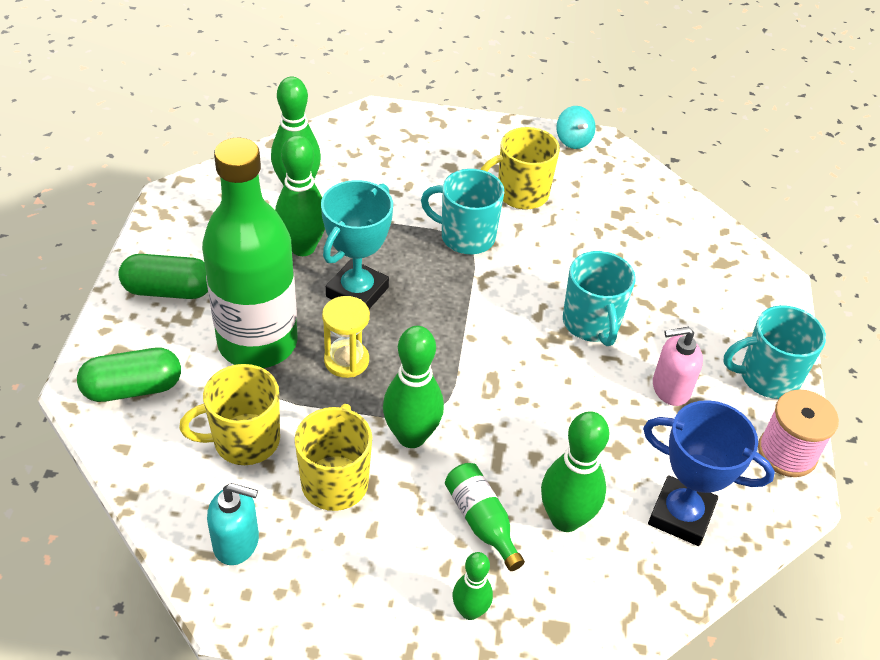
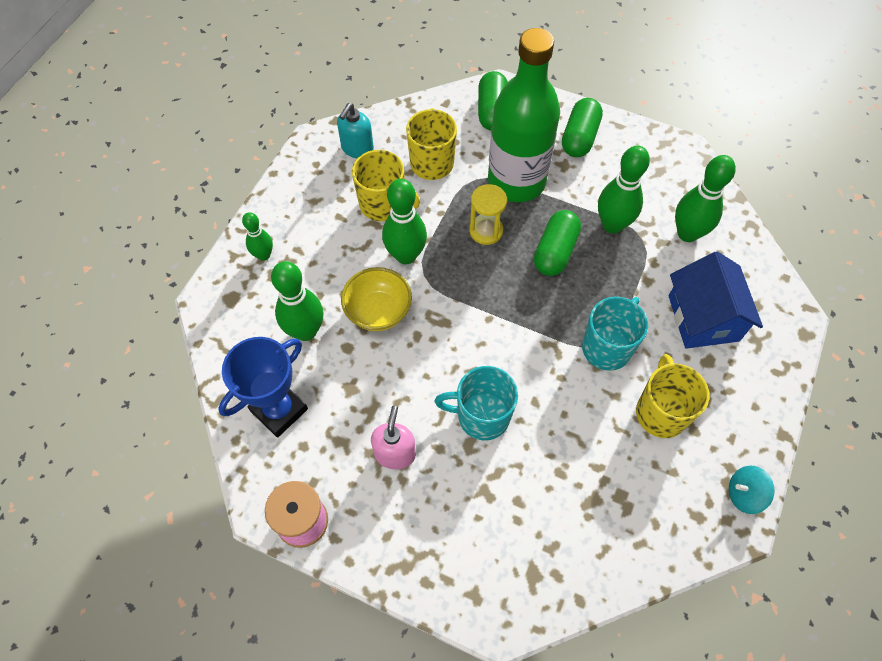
camera: 110 degrees right, 15 degrees up
(357, 292) = (555, 251): turquoise trophy -> green capsule
(402, 172) = (703, 318): none -> blue house
(481, 521) = (323, 279): green bottle -> none
(505, 446) = (378, 311): none -> yellow bowl
(767, 377) = (382, 545): turquoise mug -> none

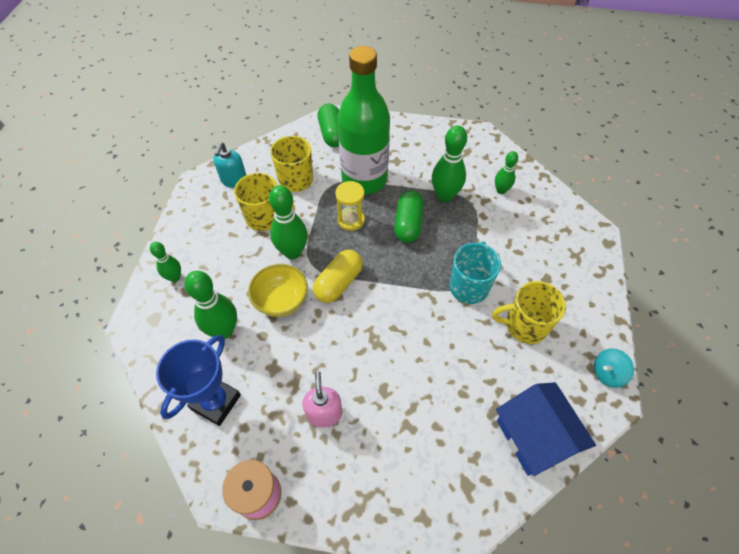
camera: 15 degrees left, 5 degrees down
(450, 306) = (338, 283): none -> yellow capsule
(481, 416) = (387, 364): turquoise mug -> none
(579, 137) = (402, 140): green capsule -> none
(661, 412) = (524, 325): yellow mug -> yellow mug turned 75 degrees counterclockwise
(687, 233) = (501, 190): green bowling pin -> green bowling pin, size x0.59
(703, 318) = (532, 248): blue house -> blue house (534, 436)

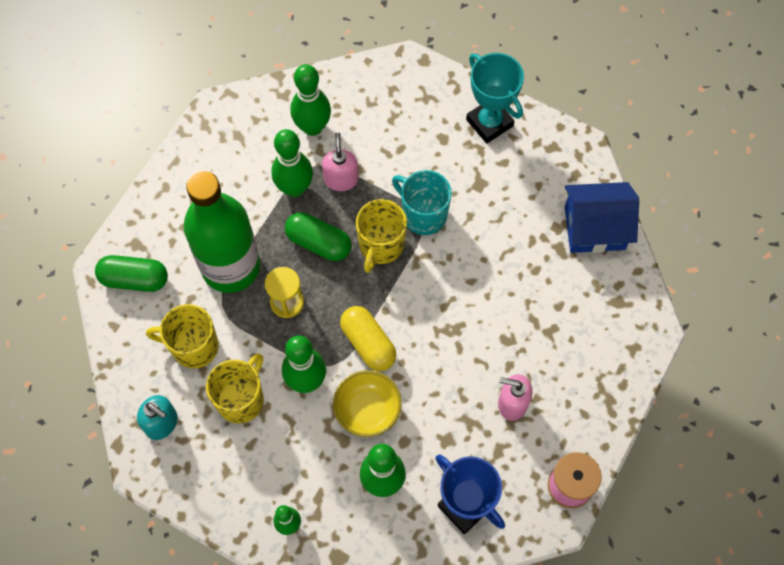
camera: 70 degrees left, 10 degrees up
(468, 221) = (341, 179): none -> pink soap dispenser
(501, 190) = (312, 127): green bowling pin -> green bowling pin, size x1.68
(524, 325) = (486, 184): yellow mug -> yellow mug (381, 246)
(584, 309) = (489, 123): none -> turquoise trophy
(607, 373) = (559, 138): turquoise spinning top -> none

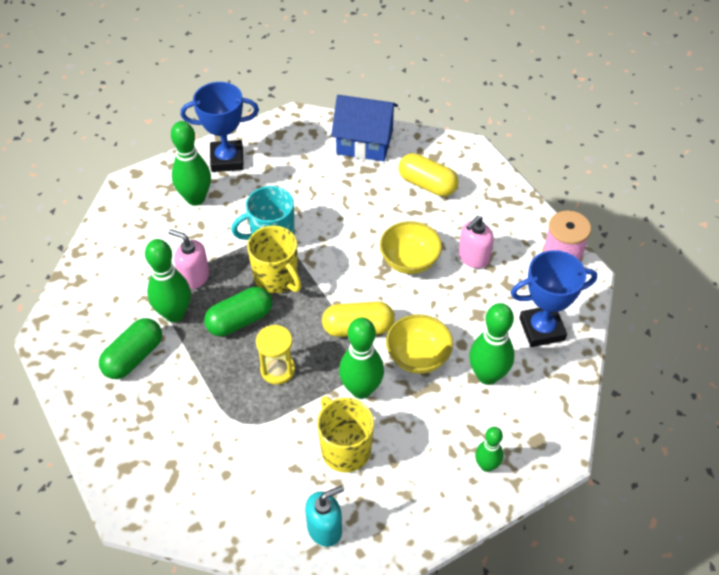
camera: 60 degrees left, 15 degrees down
(134, 279) = (161, 485): green capsule -> green capsule (134, 357)
(193, 346) = (266, 465): yellow mug -> none
(231, 267) = (210, 397): green bottle -> none
(312, 127) = (128, 274): green bowling pin -> green bowling pin (195, 198)
(471, 347) = (409, 261): none -> yellow bowl
(489, 123) = (227, 159): turquoise trophy -> blue trophy
(577, 314) = (427, 184): none -> yellow capsule
(594, 228) = (364, 142): blue house -> blue house turned 75 degrees clockwise

